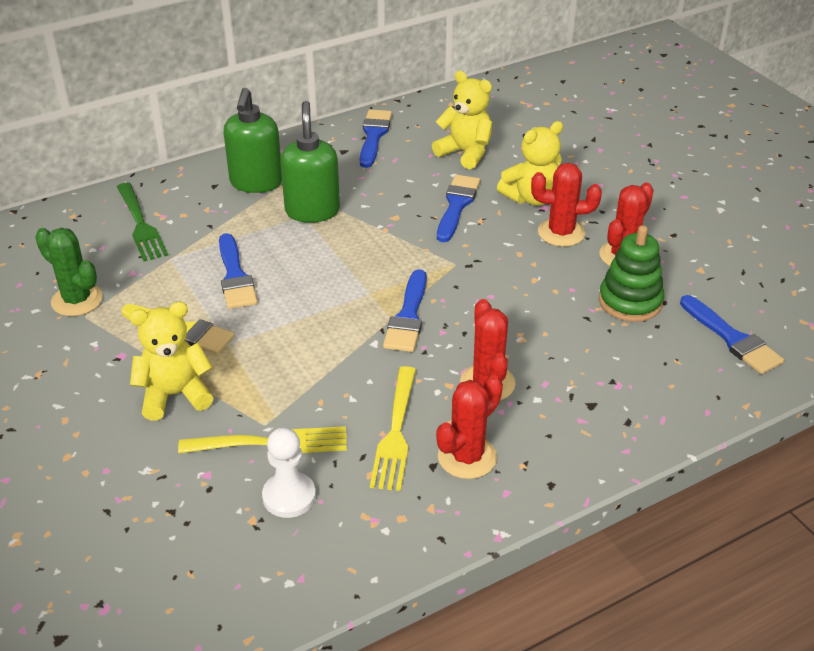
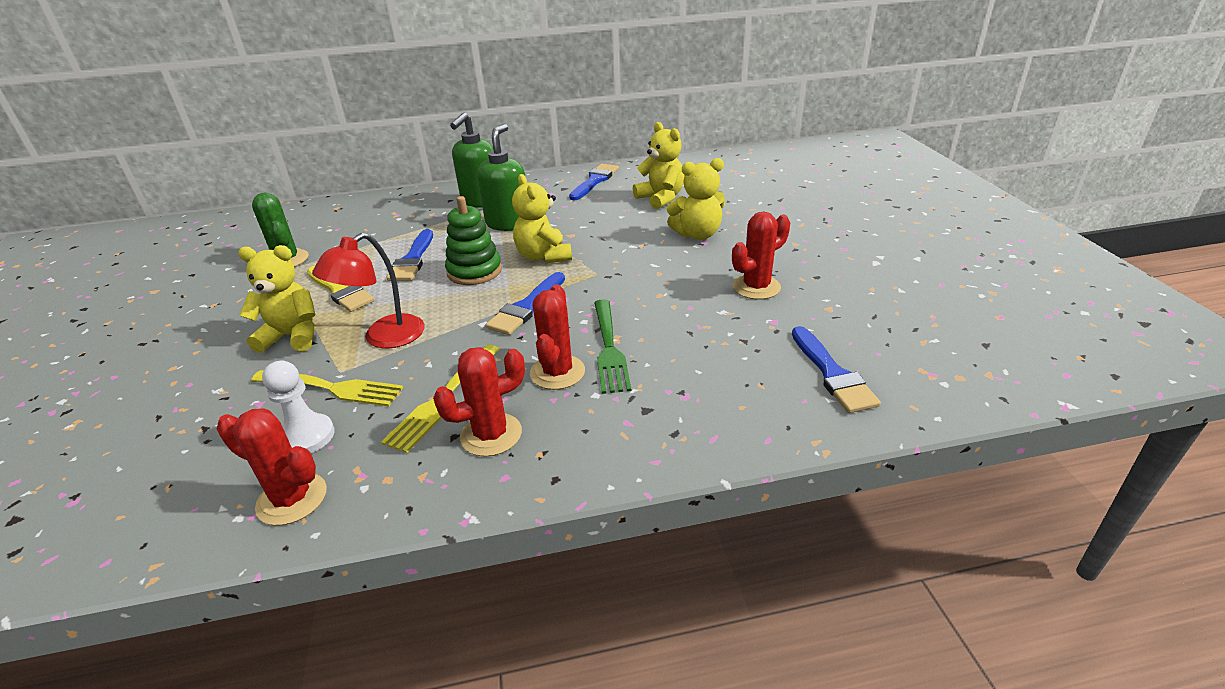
camera: 20 degrees right, 5 degrees down
(140, 224) = (376, 218): green fork -> green fork (608, 348)
(281, 378) = (384, 338): none -> red lamp
(383, 250) = (543, 256): none -> yellow teddy bear
(457, 205) = (628, 232): blue brush -> none
(561, 233) = (707, 262): red cactus -> red cactus (292, 499)
(630, 301) = (741, 325): green stacking toy -> green stacking toy (474, 271)

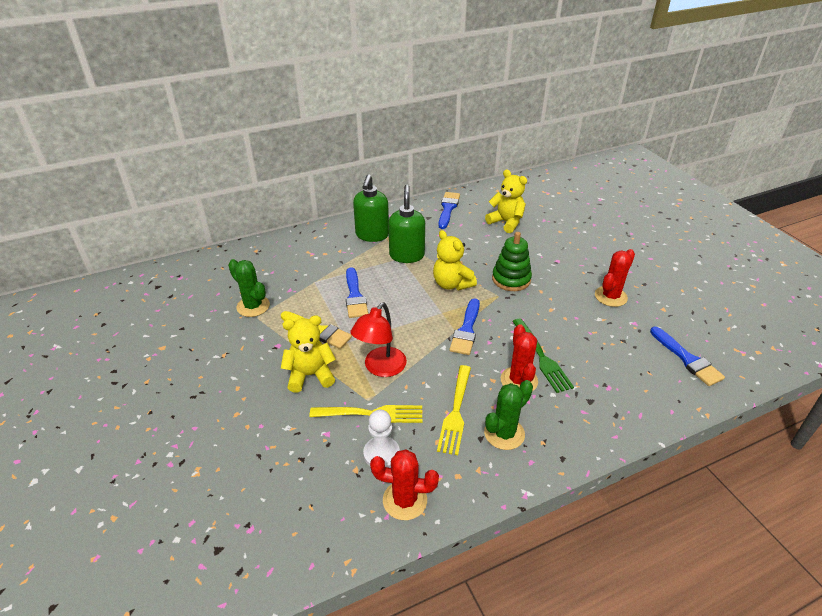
camera: 15 degrees left, 5 degrees up
(474, 271) = (409, 302): green stacking toy -> green stacking toy (511, 279)
(491, 435) = (504, 433): red cactus -> green cactus
(697, 234) = (549, 254): yellow teddy bear -> none

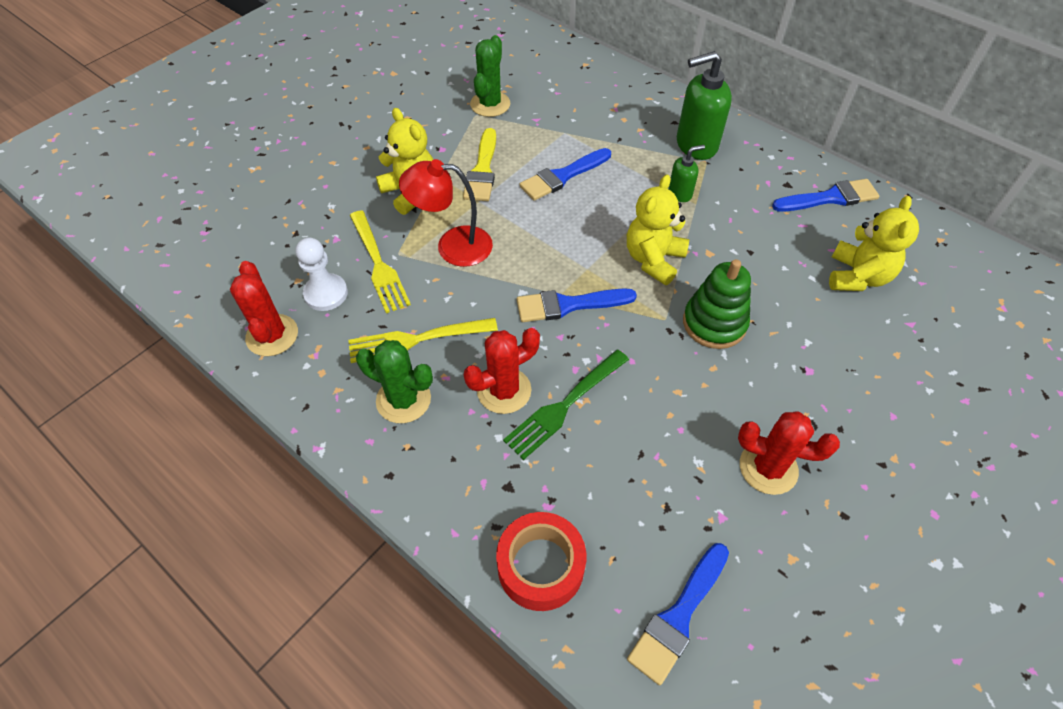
camera: 65 degrees right, 15 degrees up
(407, 255) = (680, 193): green soap dispenser -> green soap dispenser, size x0.53
(647, 403) = (540, 566): none -> red tape

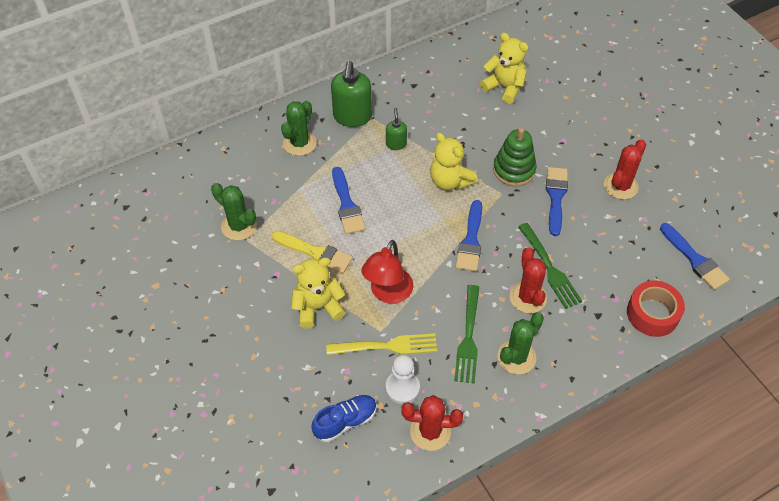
camera: 70 degrees left, 0 degrees up
(269, 255) = (345, 422): none -> blue shoe
(417, 339) = (468, 337): yellow fork -> green fork
(628, 115) = (300, 143): none -> green cactus
(830, 198) = (435, 70): blue brush -> blue brush (556, 197)

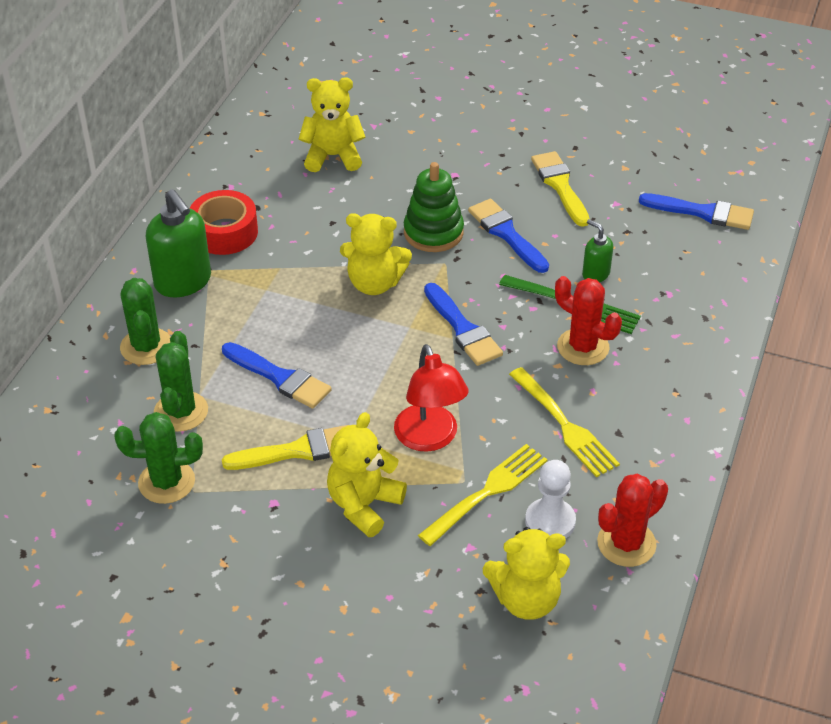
camera: 40 degrees left, 10 degrees down
(345, 422) = (526, 599): blue shoe -> yellow teddy bear
(396, 144) = (269, 281): green soap dispenser -> green soap dispenser (595, 274)
(468, 337) = (564, 425): green fork -> yellow fork
(516, 357) = (633, 411): green cactus -> green cactus (181, 412)
(620, 186) = (560, 186): red cactus -> yellow brush
(652, 313) = (717, 285): red tape -> red tape (224, 232)

